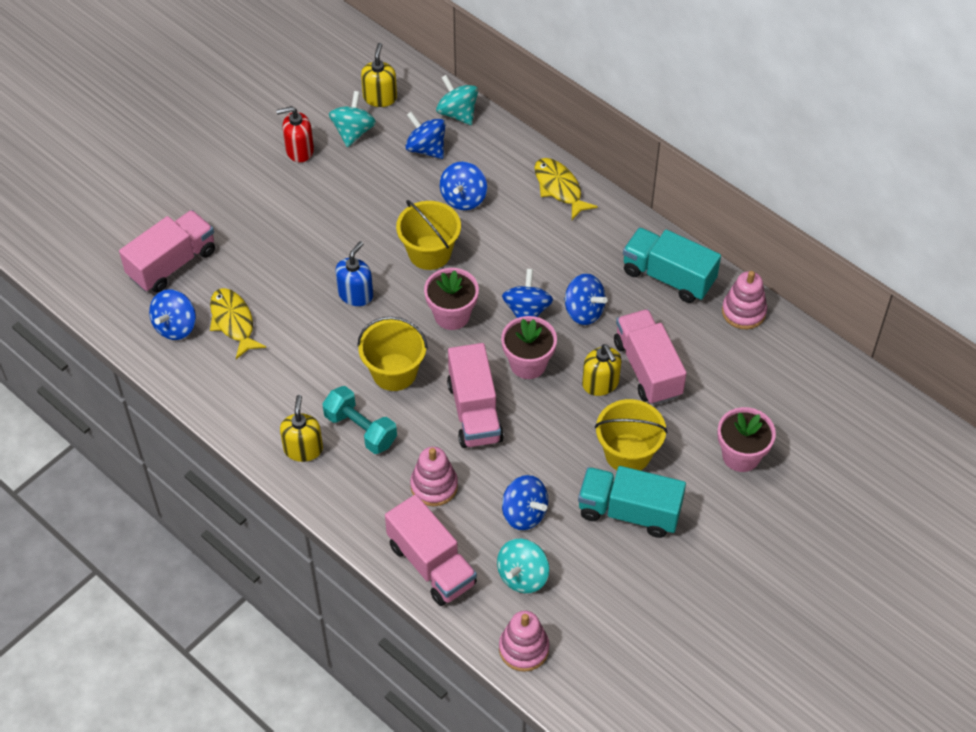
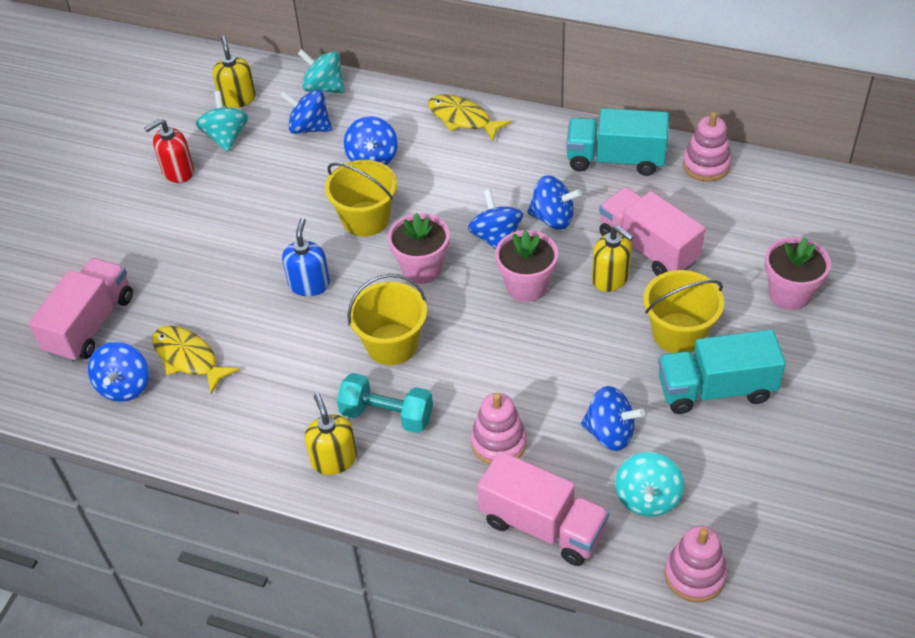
camera: 20 degrees left, 5 degrees down
(474, 411) = (498, 352): pink truck -> none

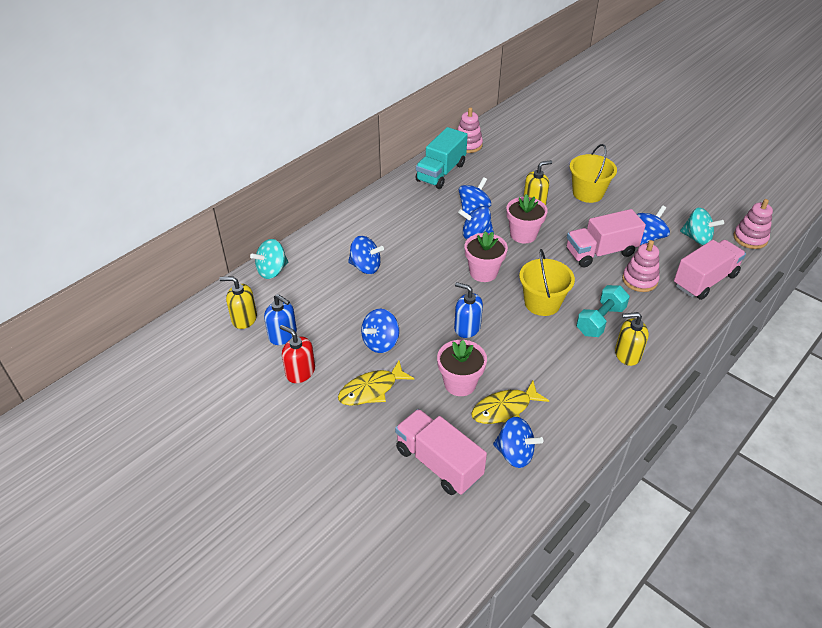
camera: 70 degrees left, 5 degrees down
(178, 171) = (300, 372): red soap dispenser -> red soap dispenser turned 135 degrees clockwise
(226, 137) = (283, 335): turquoise spinning top -> blue soap dispenser
(309, 127) = (309, 288): blue spinning top -> blue spinning top (380, 342)
(365, 219) = (422, 285): yellow bucket -> none
(462, 119) = (358, 218): yellow fish -> yellow fish (371, 389)
(648, 248) = (519, 183): pink truck -> pink truck (600, 252)
(715, 389) = (632, 194): turquoise truck -> none
(789, 294) = (578, 151): pink flower pot -> pink flower pot (460, 383)

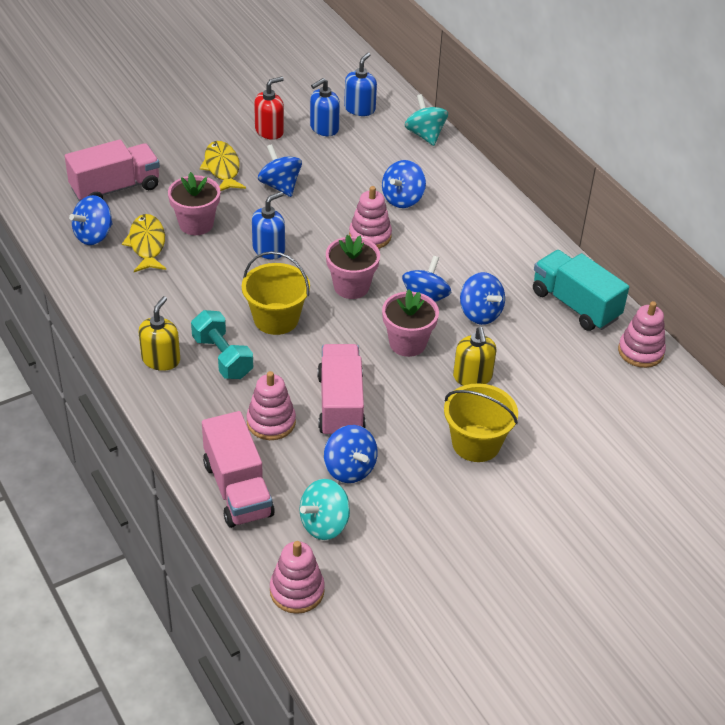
camera: 105 degrees right, 0 degrees up
(244, 318) = (360, 109): yellow soap dispenser -> blue soap dispenser
(420, 275) = (370, 236): none -> pink stacking toy

